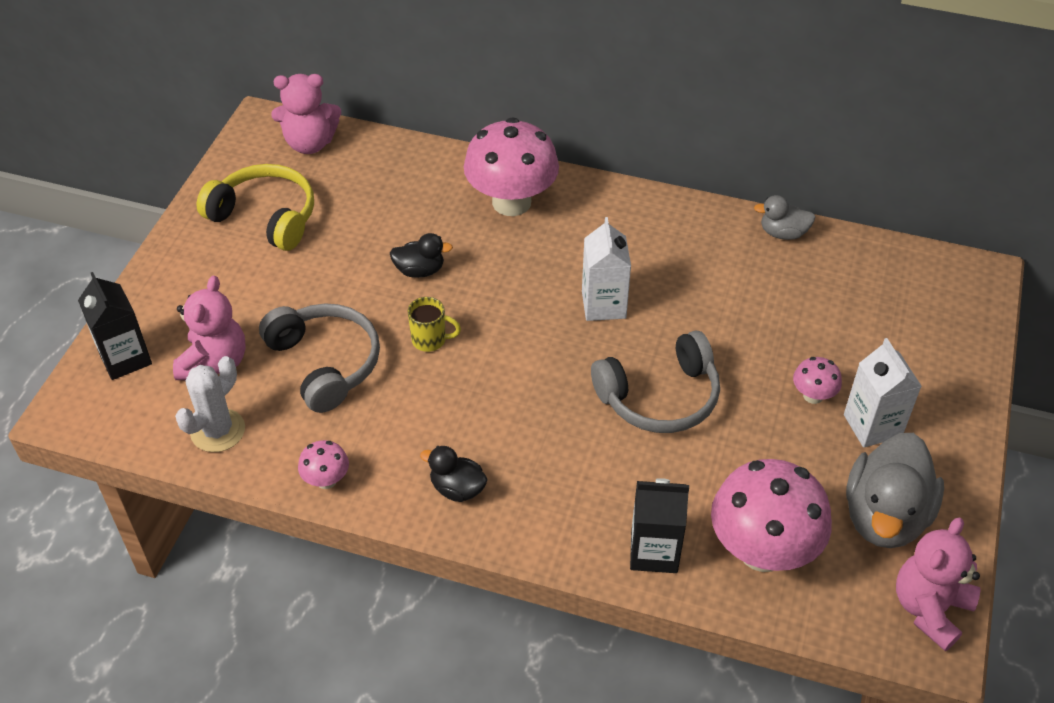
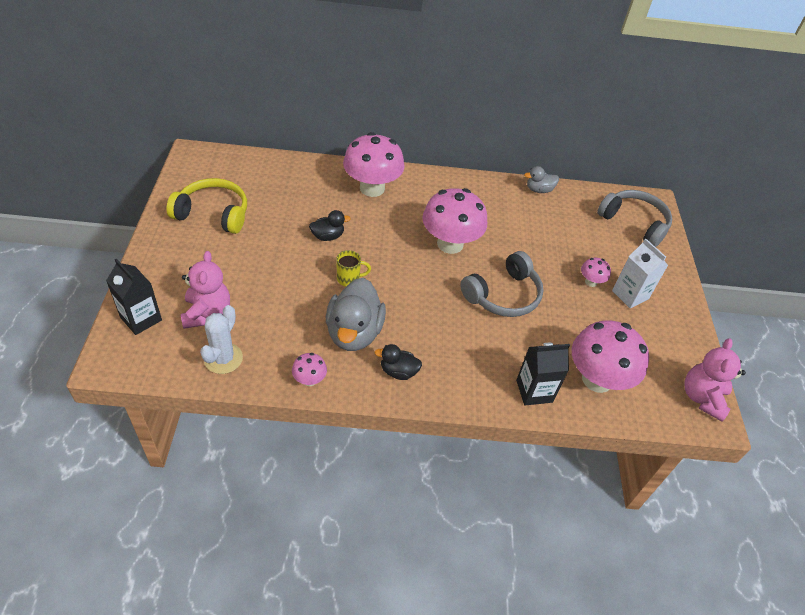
camera: 20 degrees left, 0 degrees up
(310, 143) = (229, 164): pink teddy bear -> none
(325, 363) = (284, 303): grey headphones -> grey headphones (634, 223)
(603, 305) = (450, 244): white carton -> pink mushroom
(885, 516) = (657, 347): grey duck -> grey duck (354, 333)

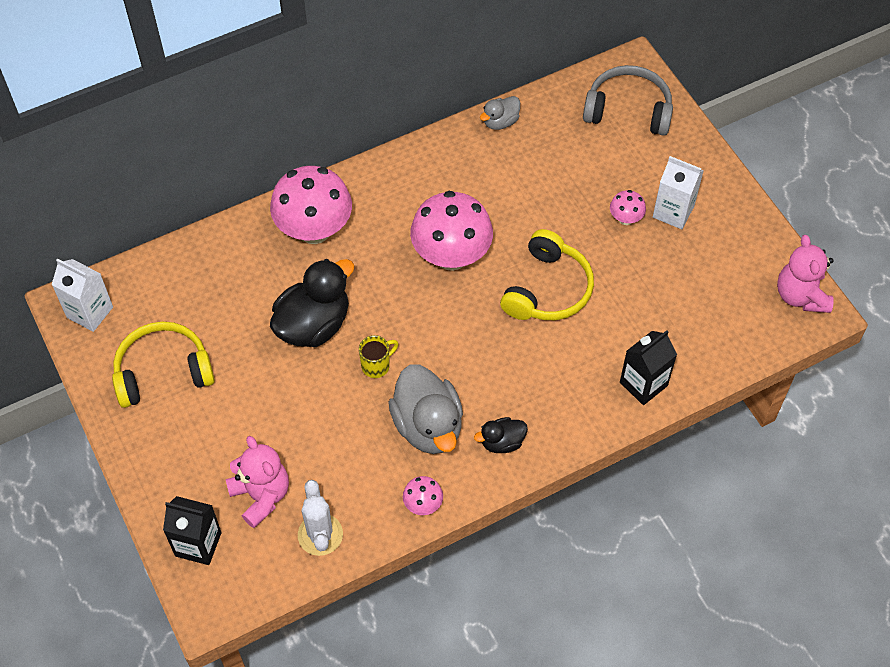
camera: 25 degrees left, 10 degrees up
(201, 164) = (90, 312): none -> white carton
(328, 236) = (313, 325): black duck -> black duck, size x1.95
(503, 295) = (548, 289): grey headphones -> yellow headphones
(597, 379) = (694, 334): pink mushroom -> none

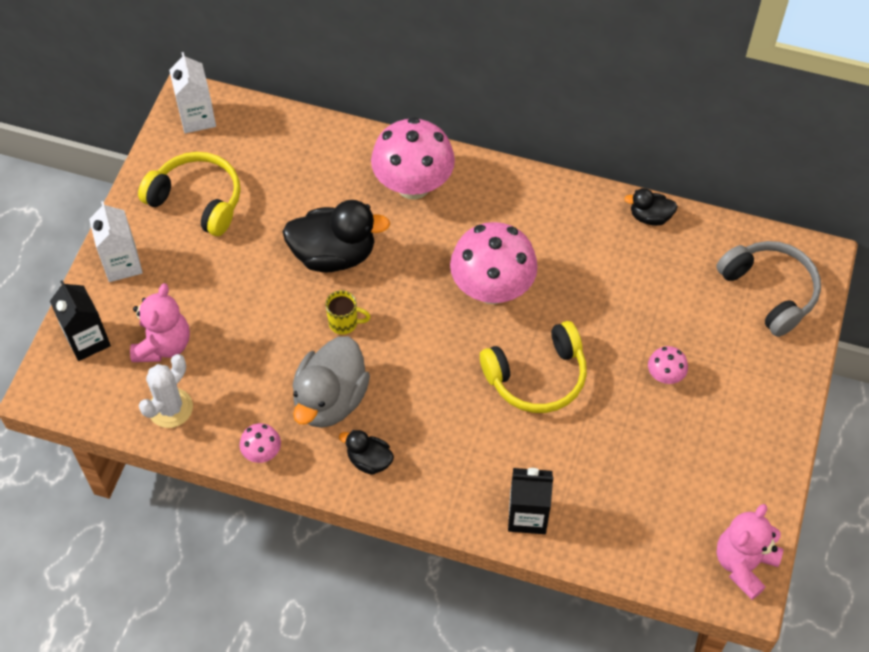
camera: 45 degrees right, 0 degrees up
(500, 122) = (650, 217): grey duck -> black duck
(673, 212) = (712, 403): white carton -> white carton (122, 264)

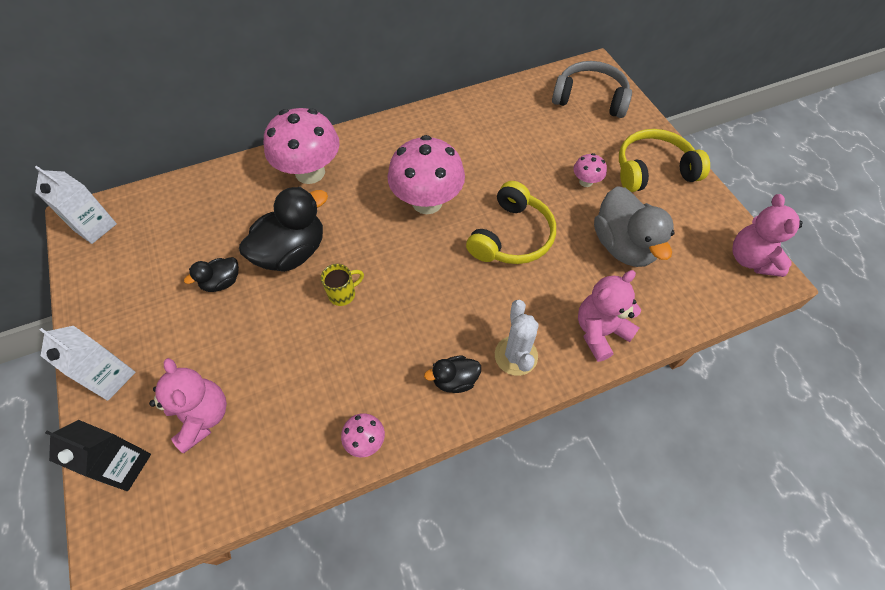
camera: 40 degrees left, 0 degrees up
(170, 408) = (252, 466): white cactus -> white cactus (516, 355)
(197, 200) = (143, 284): yellow headphones -> yellow headphones (653, 170)
(330, 399) = (383, 357): grey duck -> grey duck (623, 246)
(527, 515) = (600, 332): black carton -> pink teddy bear
(650, 217) = (482, 100): black duck -> black duck (222, 282)

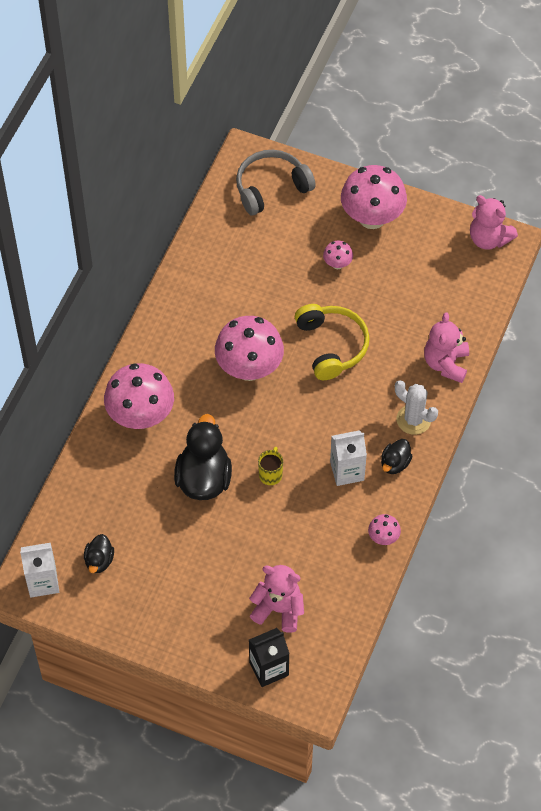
camera: 45 degrees left, 0 degrees up
(110, 377) = (194, 642): white carton -> white carton (347, 471)
(222, 282) = (184, 535): black duck -> black duck (99, 561)
(623, 246) = (406, 293): grey duck -> none
(653, 170) = (372, 217): yellow headphones -> pink mushroom

